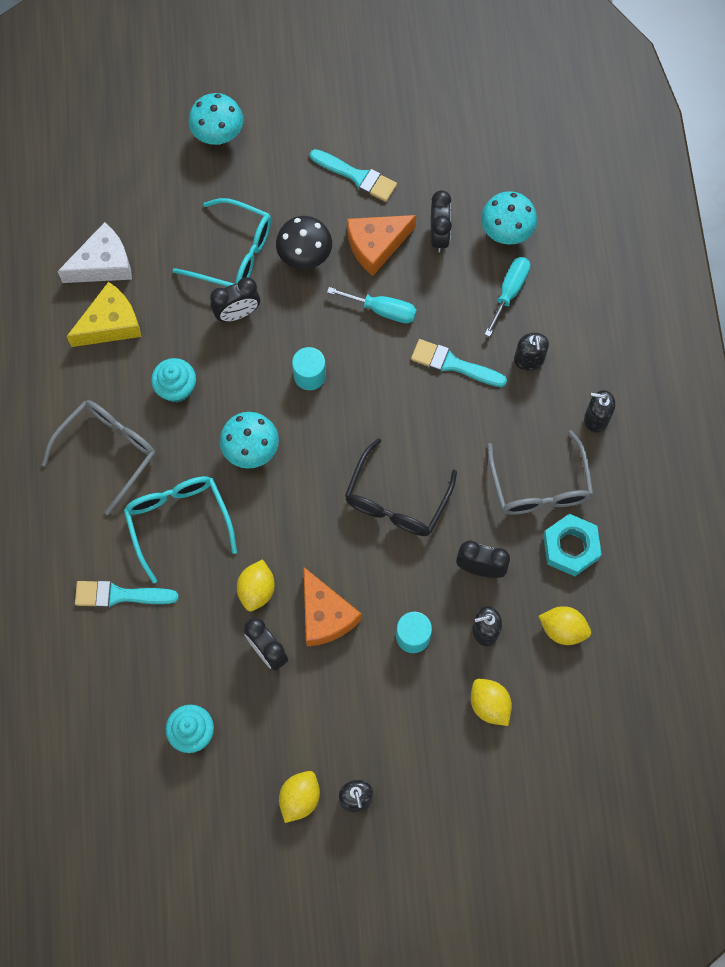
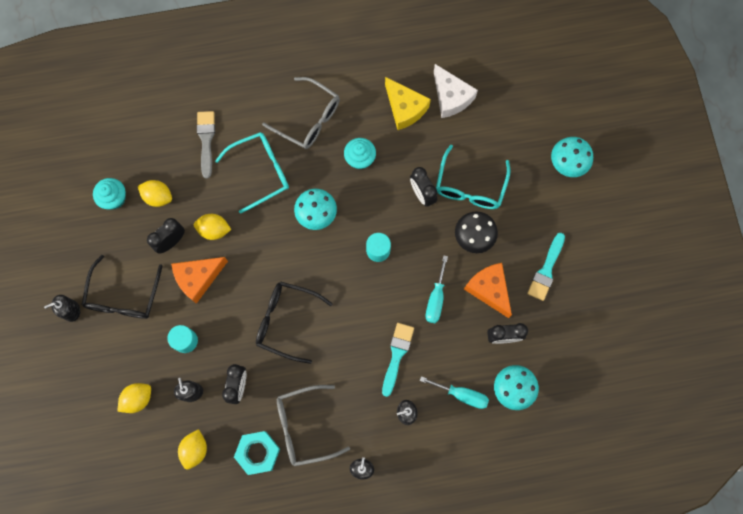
camera: 85 degrees right, 5 degrees up
(119, 595) = (206, 140): turquoise brush -> grey brush
(300, 798) = (71, 273): yellow lemon -> yellow lemon (158, 197)
(340, 721) = (123, 295): none -> black glasses

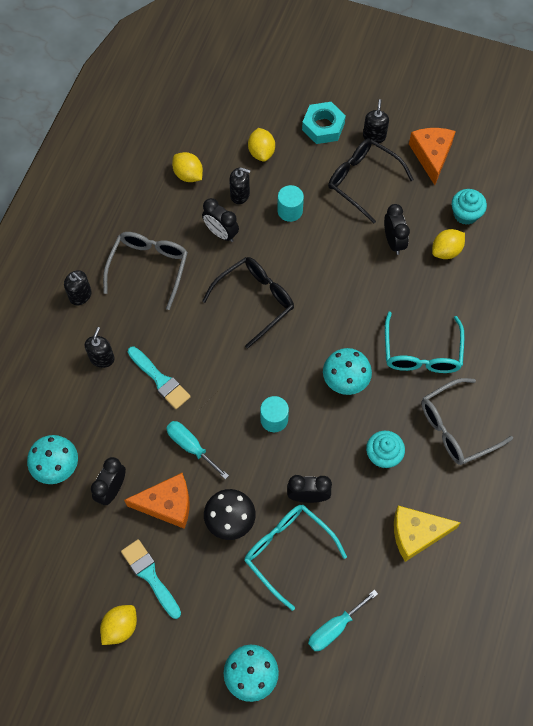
camera: 120 degrees right, 10 degrees down
(198, 278) = (343, 247): orange cheese -> orange cheese (431, 156)
(206, 140) = (484, 320): grey brush -> none
(214, 230) = (384, 283): yellow lemon -> yellow lemon (120, 627)
(258, 452) = (152, 220): turquoise nut -> turquoise nut (323, 126)
(451, 97) = (403, 592): white cheese -> none
(462, 395) = (84, 417): turquoise screwdriver -> turquoise screwdriver (334, 628)

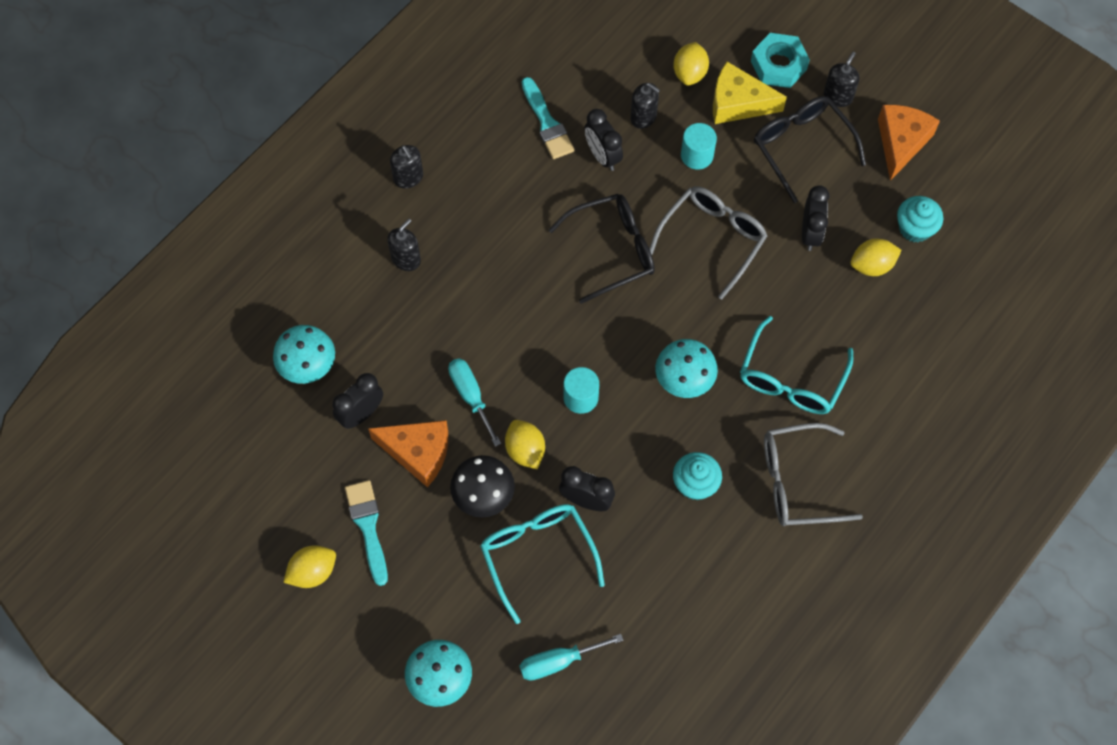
camera: 20 degrees right, 0 degrees up
(148, 268) = (500, 171): grey glasses -> grey glasses (712, 240)
(160, 380) = (464, 307): turquoise brush -> turquoise brush (547, 123)
(188, 175) = (590, 73): yellow lemon -> yellow lemon (525, 450)
(416, 534) = (699, 589): yellow cheese -> yellow cheese (738, 103)

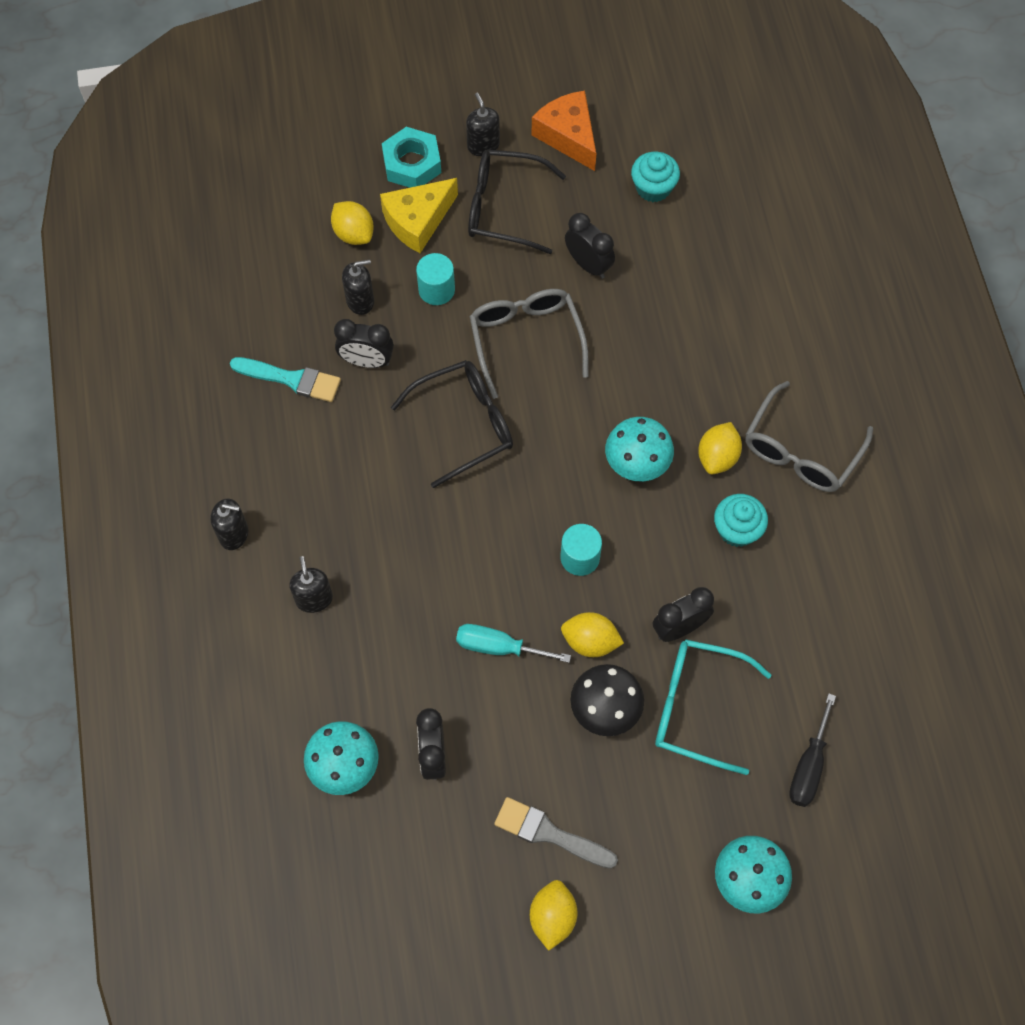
camera: 50 degrees left, 0 degrees up
(368, 527) = (549, 833): turquoise brush -> grey brush
(418, 453) = (514, 734): orange cheese -> none
(558, 662) = (808, 766): turquoise screwdriver -> black screwdriver
(611, 251) = (464, 425): black glasses -> black glasses turned 45 degrees clockwise
(791, 378) = (705, 382): turquoise glasses -> none
(872, 265) = (658, 244): yellow lemon -> yellow lemon (717, 457)

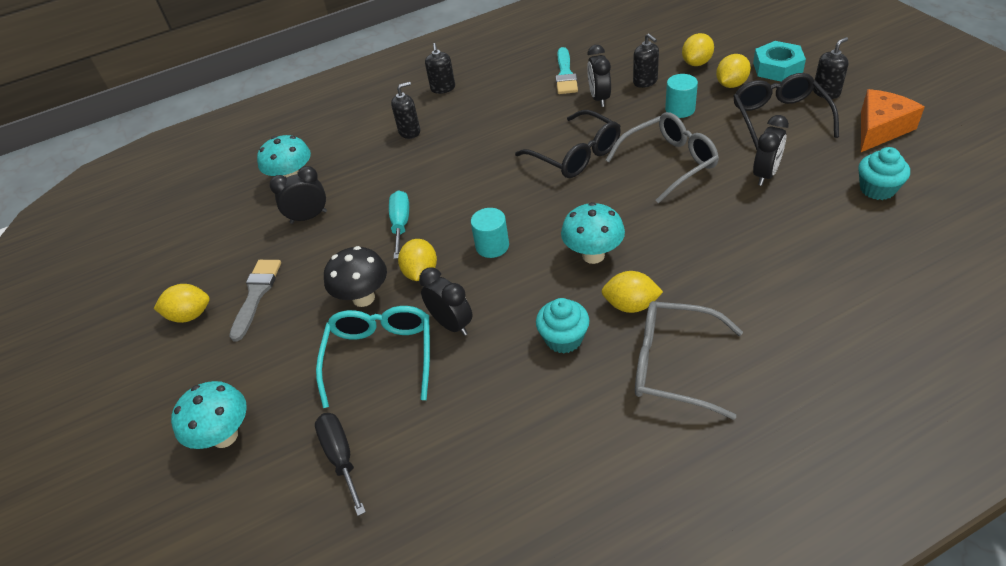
camera: 80 degrees right, 20 degrees down
(418, 221) = (731, 84): yellow cheese -> yellow lemon
(808, 766) = (341, 457): black screwdriver -> black screwdriver turned 60 degrees clockwise

